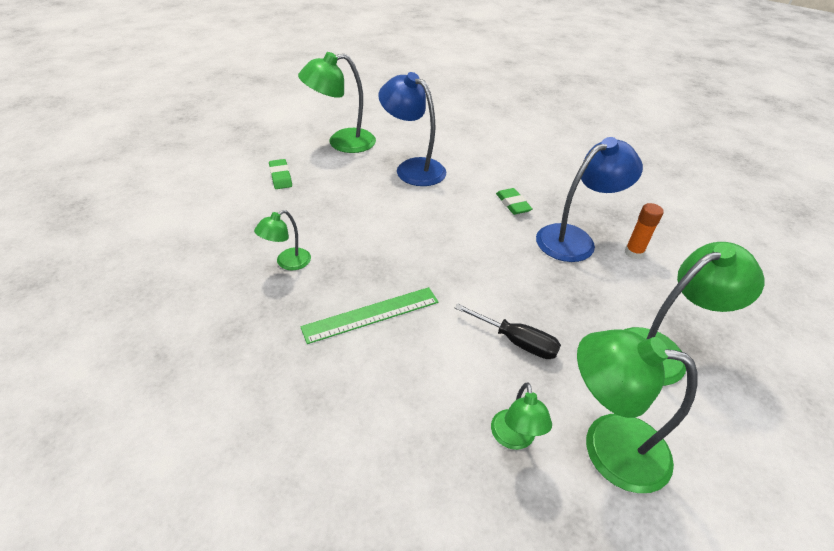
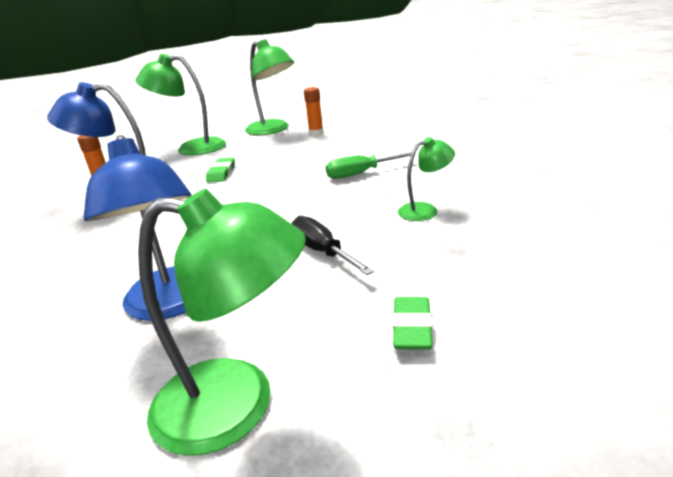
camera: 150 degrees left, 15 degrees down
(371, 314) = (360, 173): green ruler -> green screwdriver
(513, 204) = (125, 233): green eraser -> green eraser (221, 173)
(514, 439) = (316, 133): green lamp -> orange glue stick
(516, 341) = (270, 156): black screwdriver -> black screwdriver (322, 252)

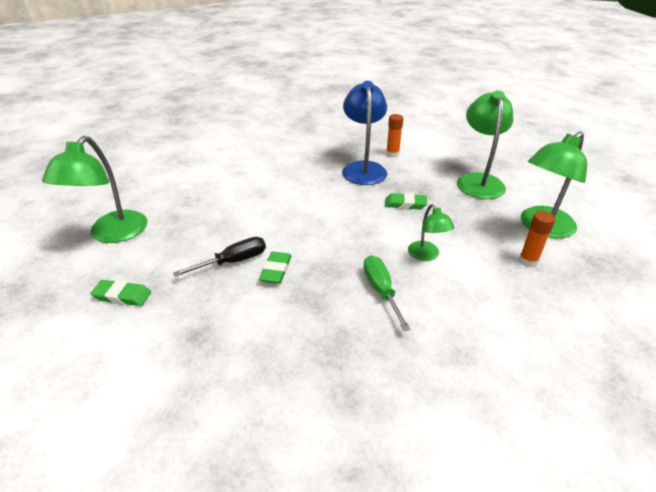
camera: 90 degrees right, 10 degrees up
(171, 304) = (207, 206): blue lamp -> none
(337, 222) = (276, 270): none -> green eraser
(425, 210) = (275, 327): green lamp -> green lamp (426, 255)

